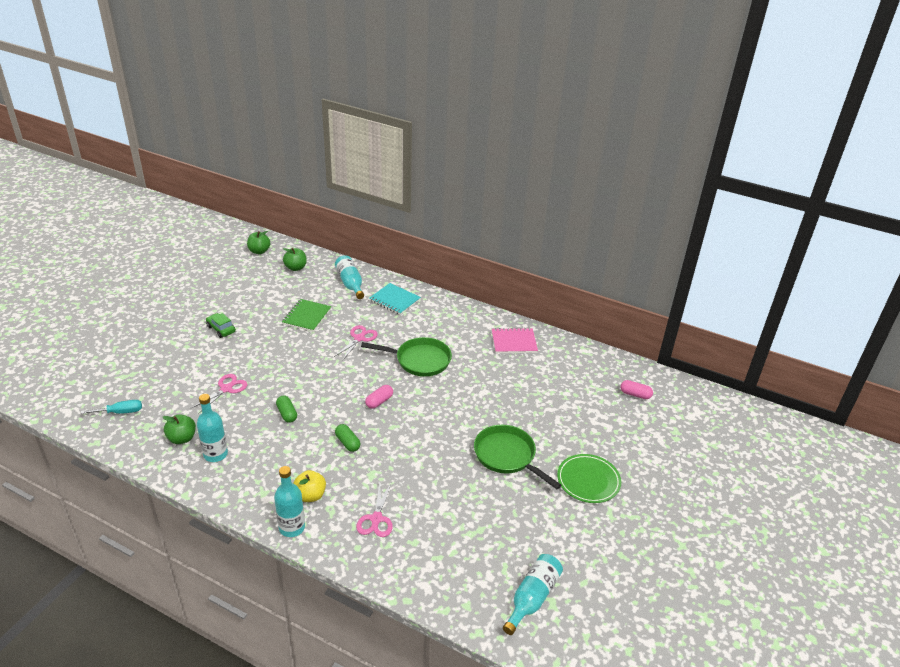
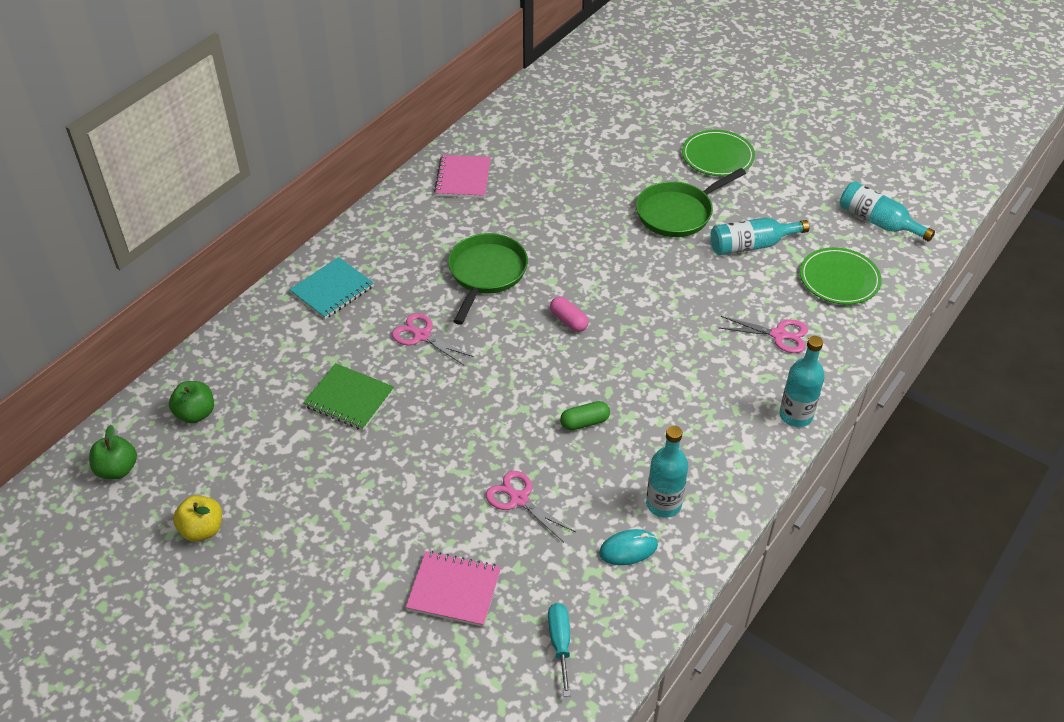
camera: 80 degrees left, 10 degrees up
(165, 368) = (454, 590): none -> pink notebook
(182, 438) = (628, 549): green apple -> turquoise mouse
(221, 329) = (357, 516): green car -> none
(310, 495) = (742, 397): yellow apple -> yellow apple (202, 529)
(347, 443) = (647, 357): green capsule -> none
(350, 283) = (269, 341): turquoise bottle -> turquoise bottle (751, 245)
(448, 563) = (839, 279): none -> green plate
(635, 394) = (581, 96): pink capsule -> none

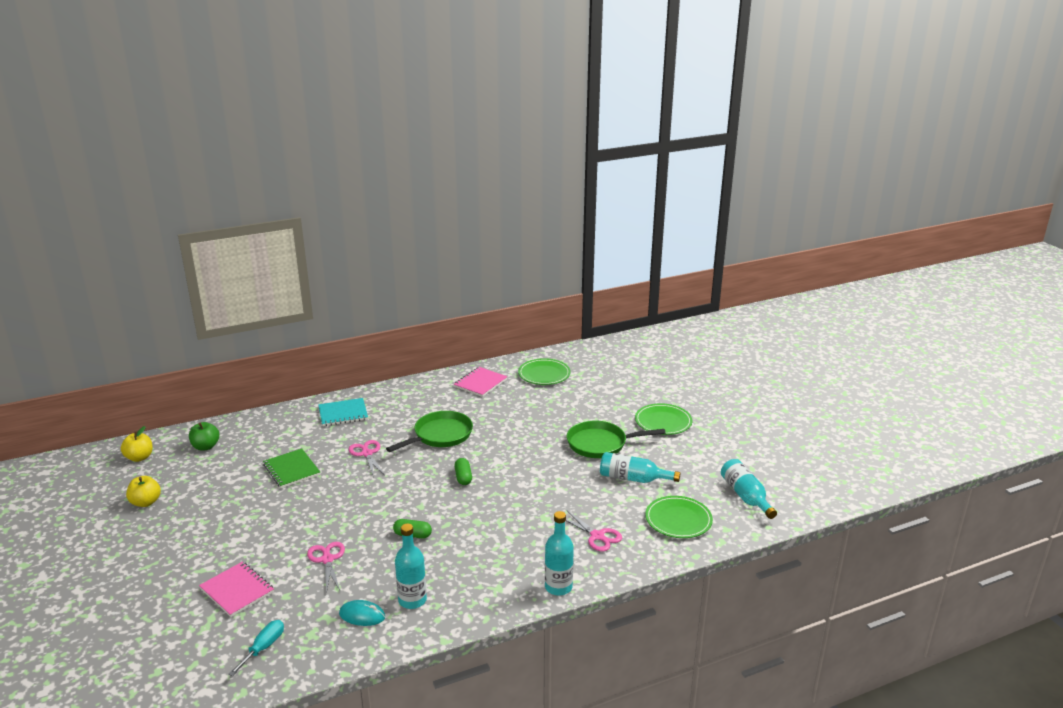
camera: 30 degrees right, 20 degrees down
(117, 469) = (139, 457): green apple -> yellow apple
(527, 137) = (544, 374): none -> green plate
(568, 321) = (463, 477): pink capsule -> green capsule

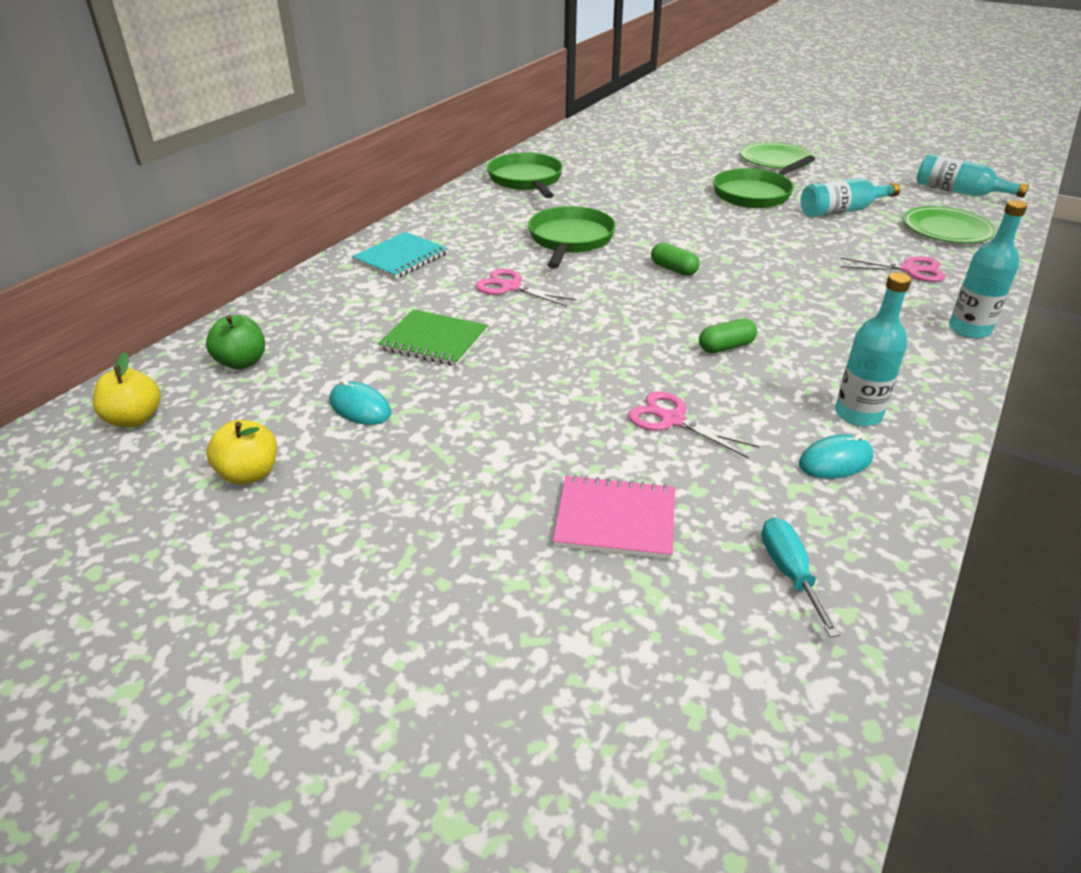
camera: 35 degrees left, 10 degrees up
(218, 491) = (360, 407): none -> turquoise mouse
(480, 383) = (526, 180): pink notebook -> green pan
(544, 374) = (583, 154): green plate -> none

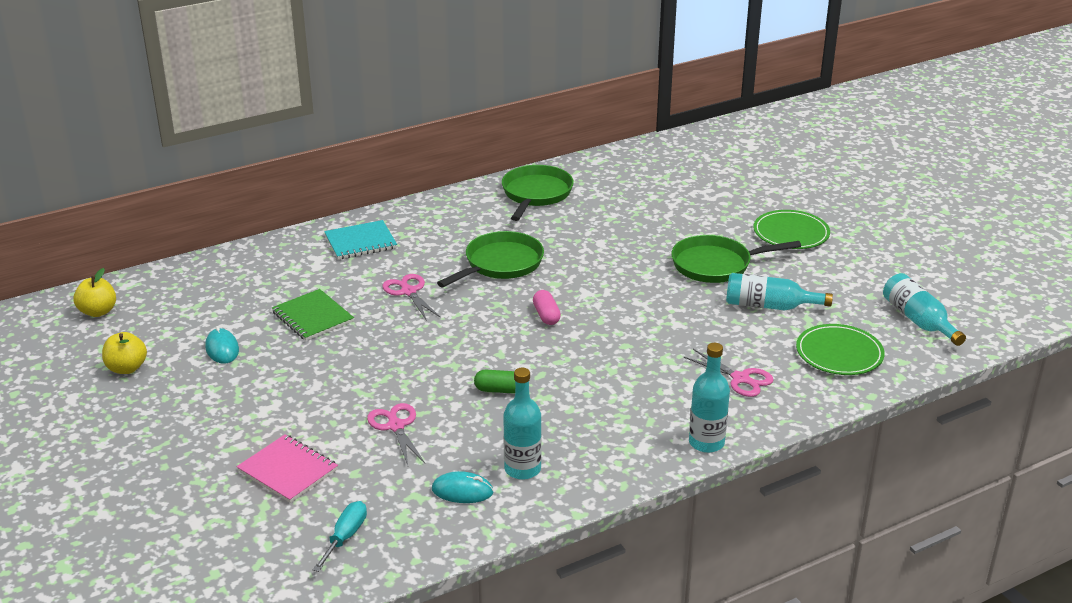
camera: 30 degrees right, 5 degrees down
(242, 362) = (185, 293): green apple -> none
(673, 269) = (546, 315): green capsule -> pink capsule

